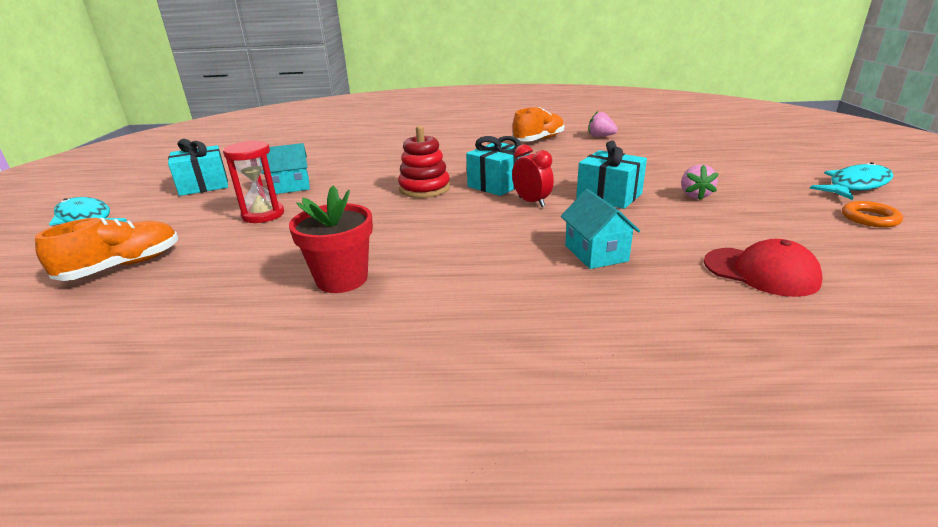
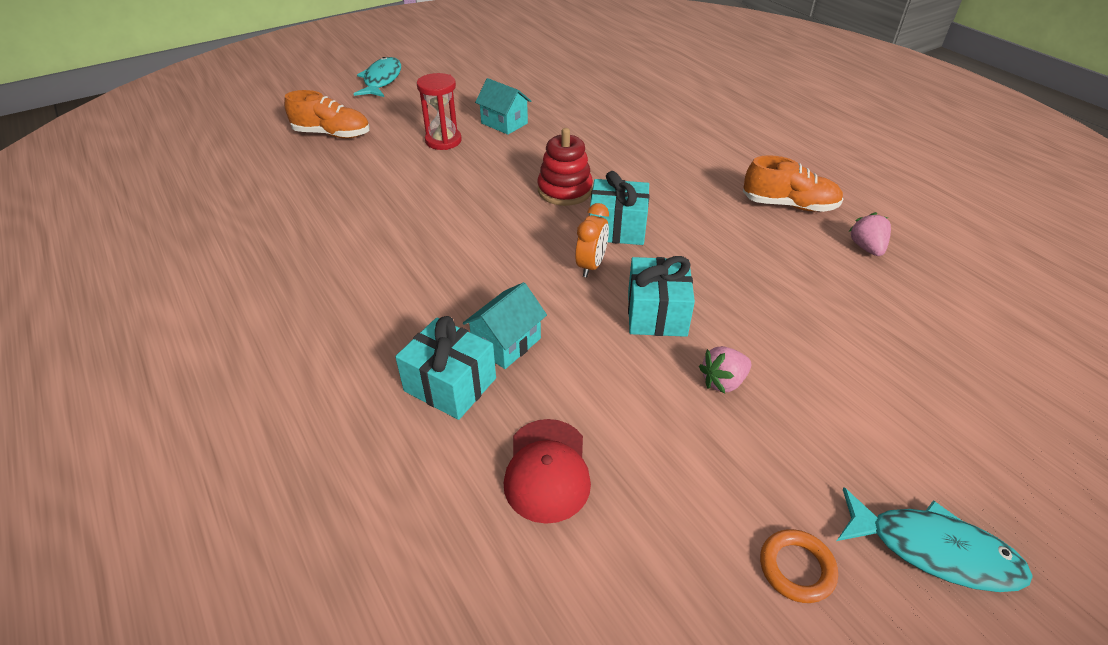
camera: 55 degrees right, 15 degrees up
(204, 185) = (472, 86): turquoise gift -> turquoise gift (450, 384)
(342, 279) = (371, 227): red flower pot -> none
(531, 202) = (591, 266): red clock -> orange clock

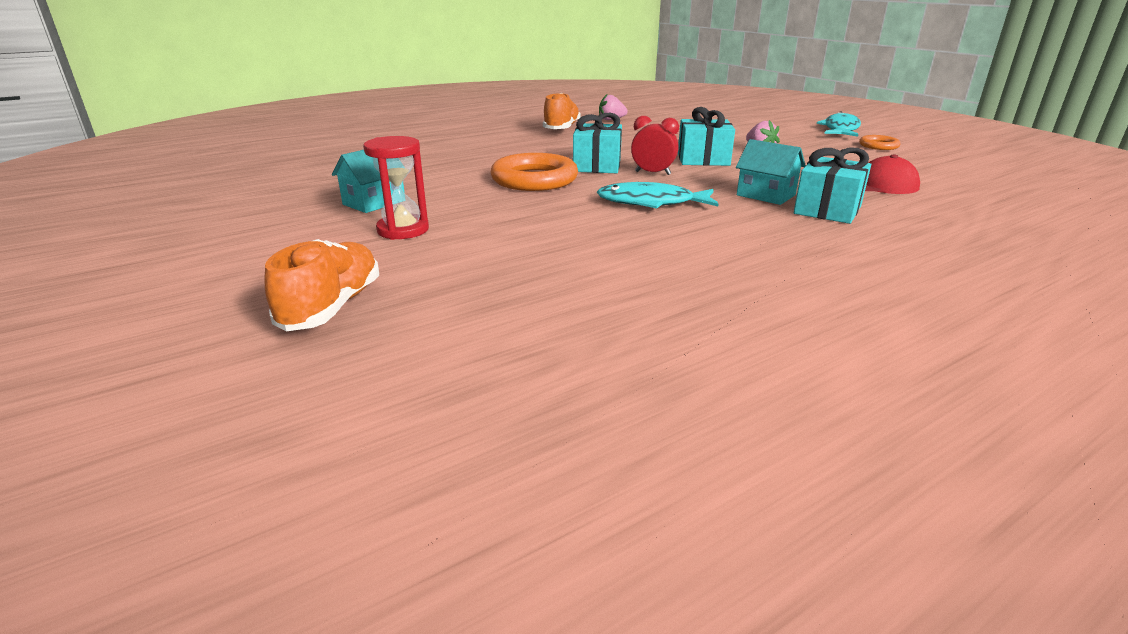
camera: 90 degrees left, 15 degrees down
(381, 80) = (135, 285): turquoise fish -> turquoise fish (651, 203)
(564, 190) = (534, 179): red stacking toy -> orange ring
(591, 266) = (652, 173): orange clock -> red clock

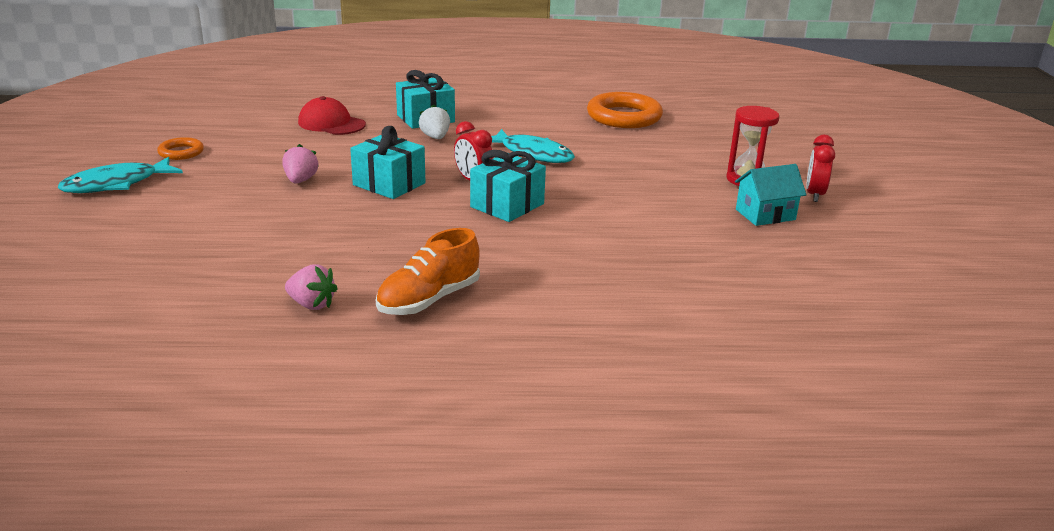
camera: 150 degrees left, 0 degrees up
(318, 231) = (814, 195): none -> red clock
(332, 306) = (799, 143): orange shoe -> none
(534, 179) = (594, 203): orange ring -> orange ring (624, 117)
(765, 195) = (435, 137): turquoise house -> white strawberry

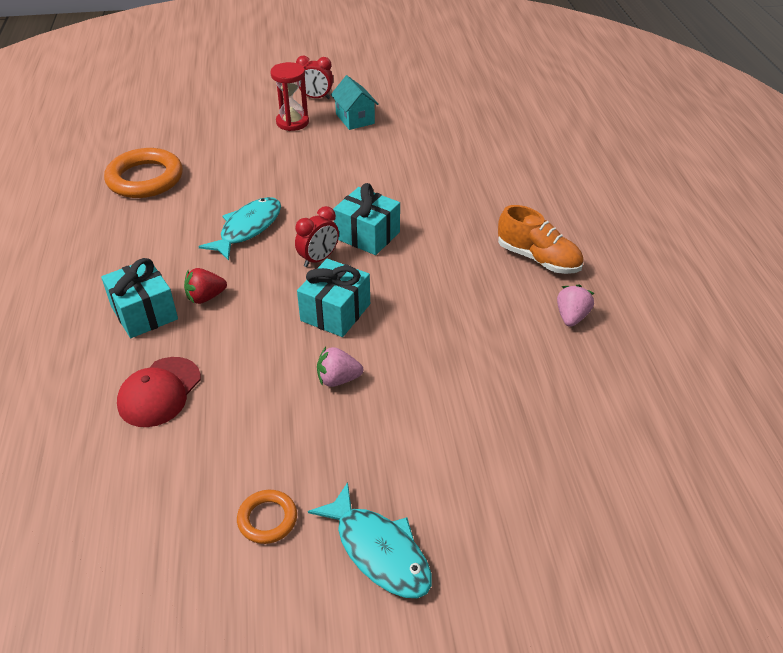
camera: 95 degrees left, 15 degrees up
(435, 137) = (206, 297): white strawberry -> red strawberry

